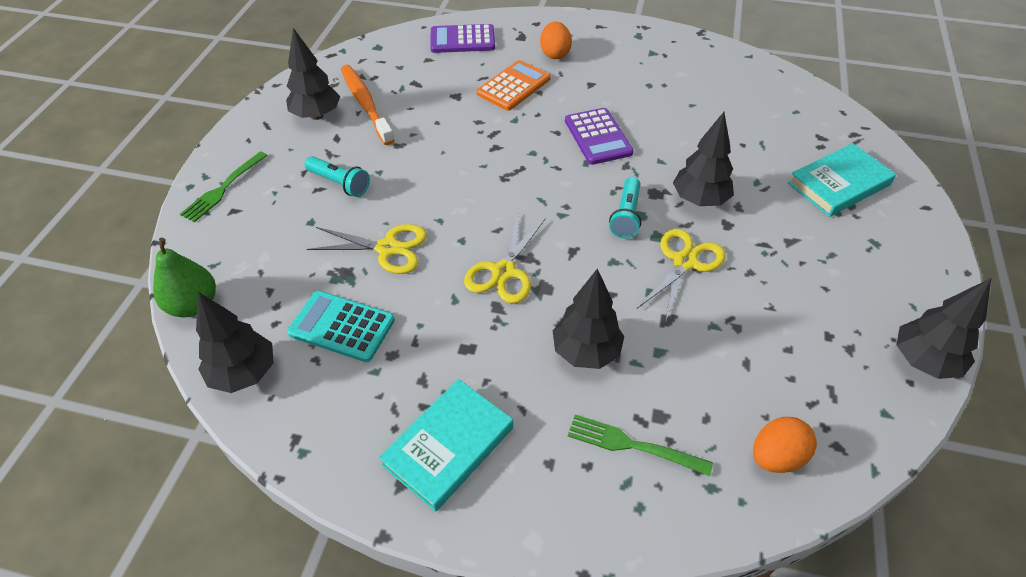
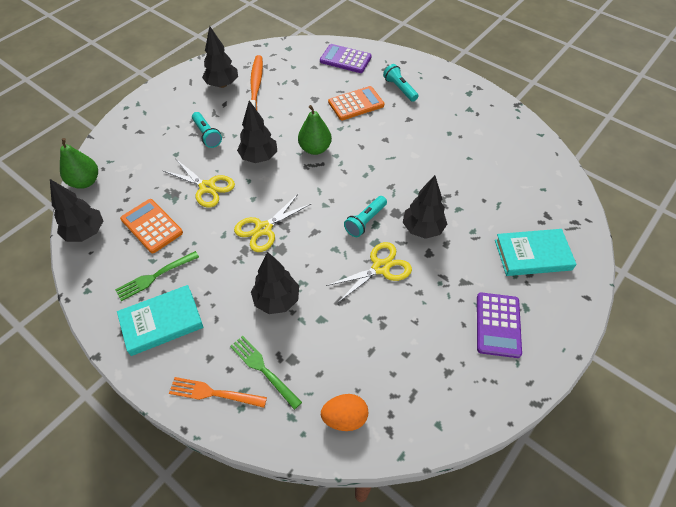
camera: 25 degrees right, 5 degrees up
(223, 188) = (142, 115): green fork -> green fork (155, 276)
(342, 327) = (151, 226): turquoise calculator -> orange calculator
(500, 153) = (315, 149): none -> green pear
(555, 54) = (400, 89): orange egg -> turquoise flashlight
(590, 506) = (214, 393): none -> orange fork
(598, 137) = (386, 159): purple calculator -> purple calculator (498, 325)
(924, 361) = (493, 403): black tree -> black tree (259, 157)

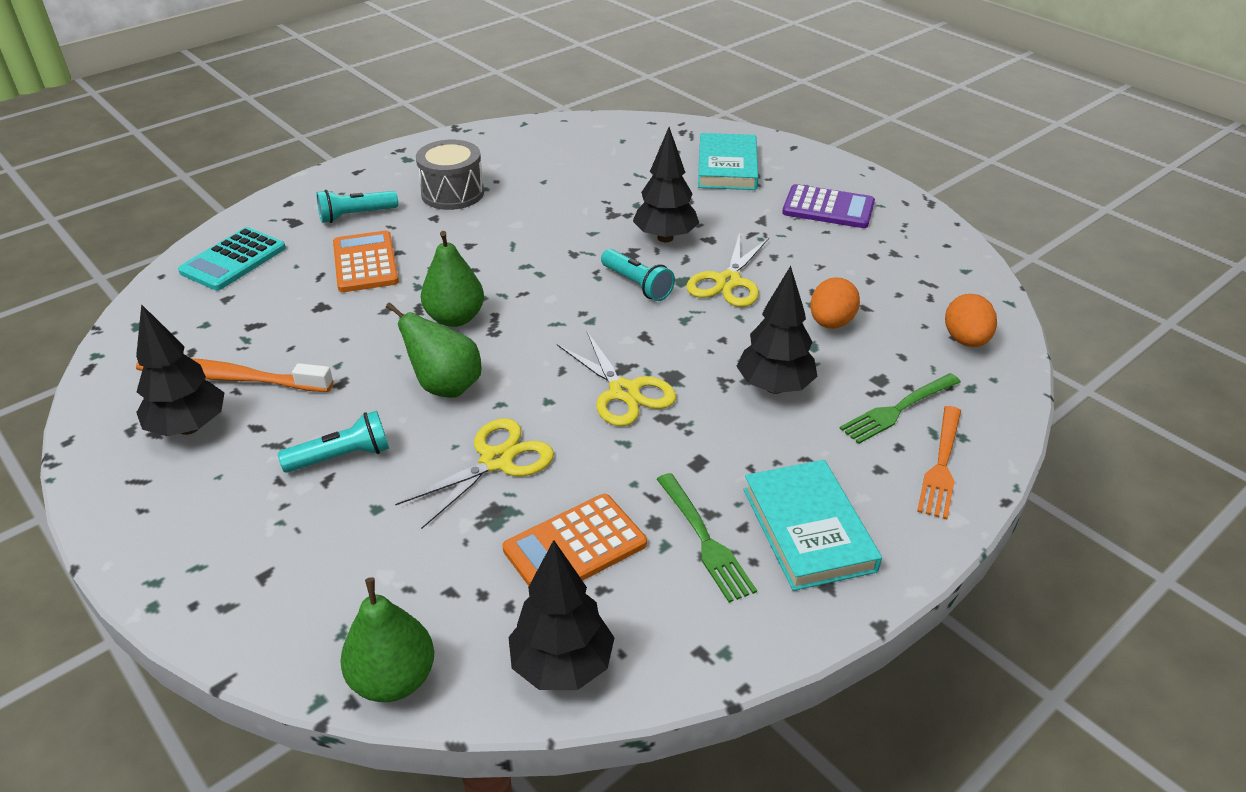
camera: 80 degrees left, 15 degrees down
(259, 157) = (445, 386): black tree -> green pear
(345, 59) = (233, 260): purple calculator -> turquoise calculator
(348, 329) = (831, 323): none -> orange egg
(381, 268) = (728, 282): yellow scissors -> yellow scissors turned 135 degrees counterclockwise
(437, 120) = (452, 193): none -> grey drum

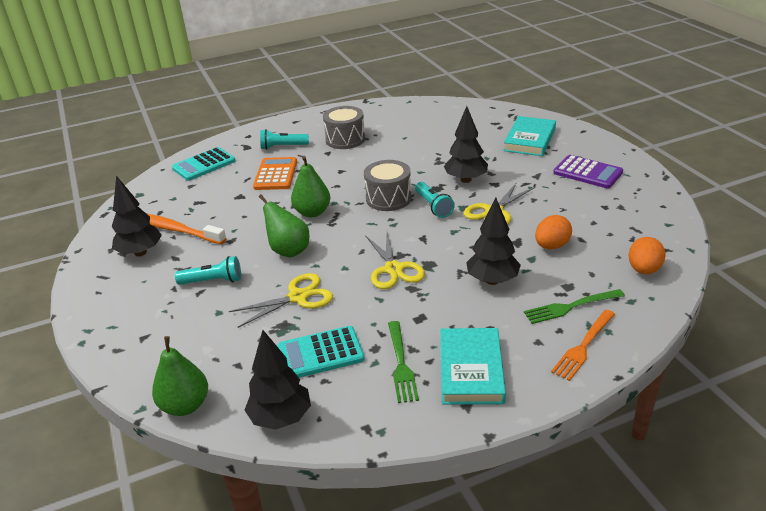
camera: 20 degrees right, 5 degrees down
(564, 280) = (388, 198): none -> grey drum
(575, 547) = (320, 353): orange calculator -> turquoise calculator

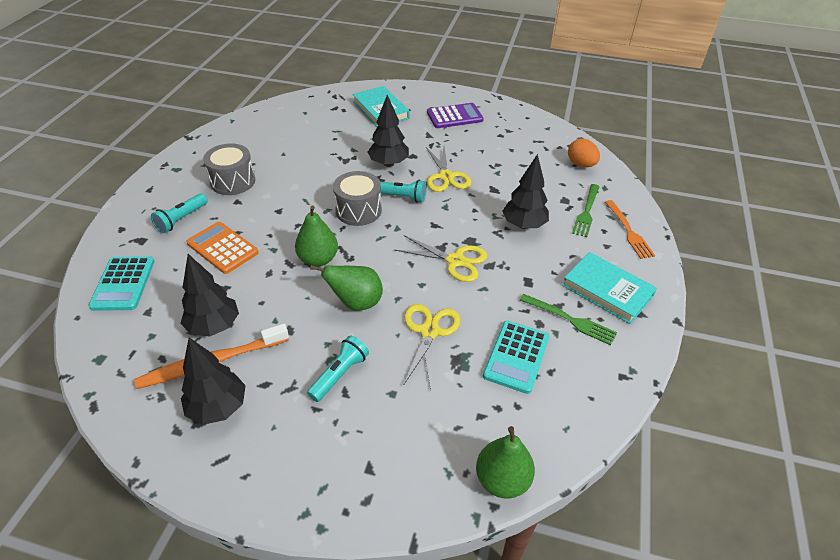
camera: 55 degrees left, 10 degrees up
(281, 418) = (572, 421): black tree -> black tree (214, 326)
(551, 246) = (516, 179): orange egg -> none

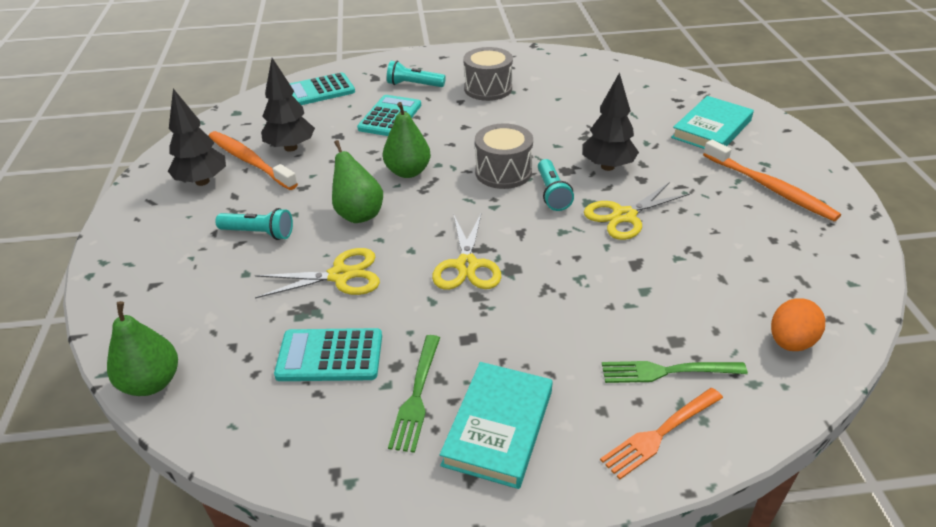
camera: 70 degrees right, 5 degrees down
(222, 248) = (390, 117): orange calculator -> turquoise calculator
(454, 116) = (769, 187): purple calculator -> orange toothbrush
(523, 225) = (580, 309): black tree -> none

